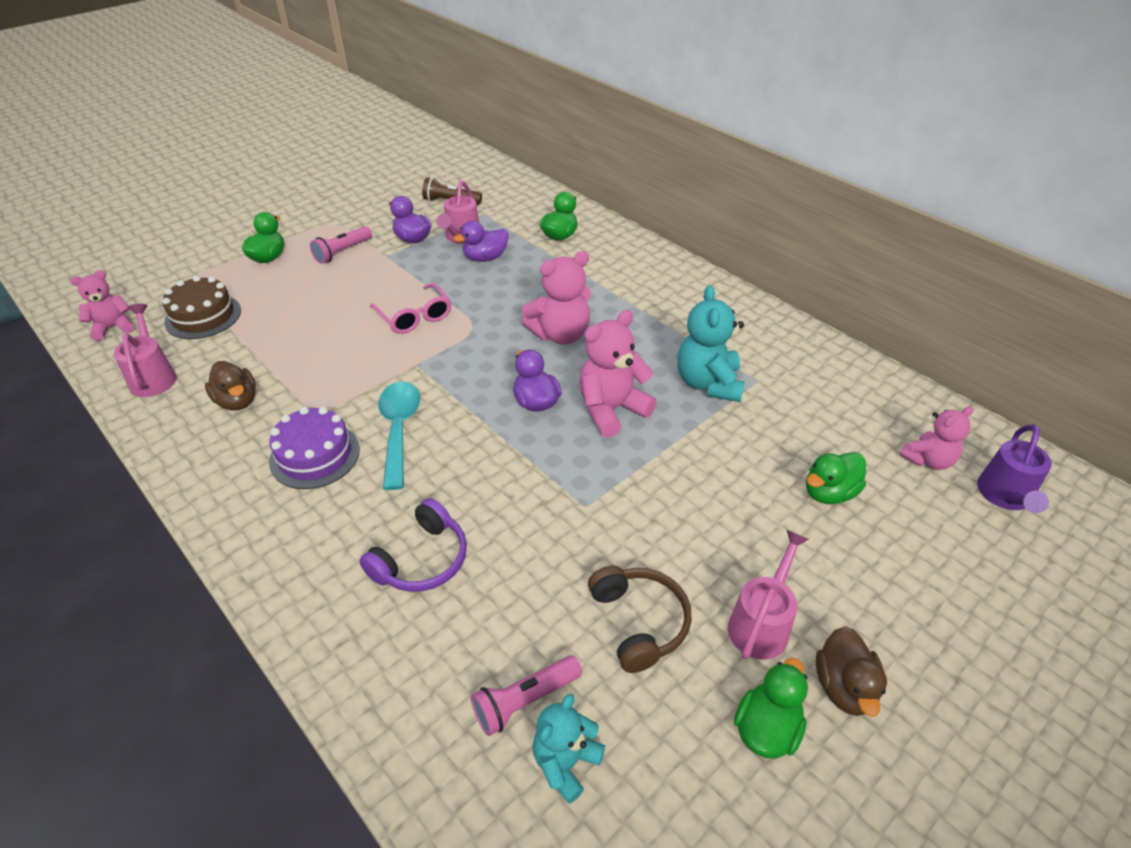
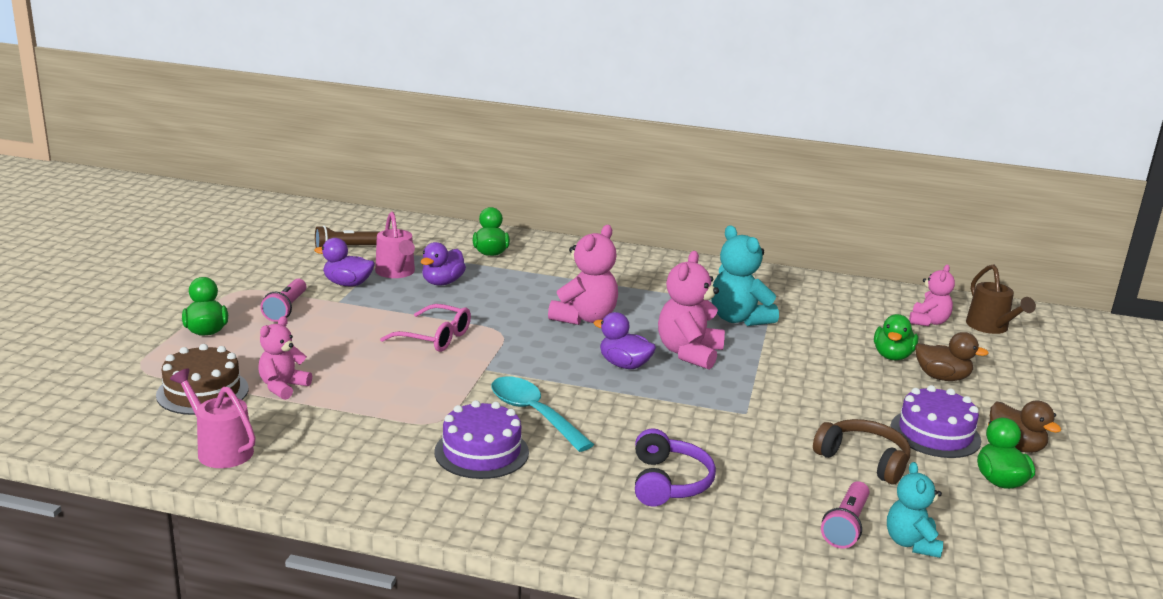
camera: 35 degrees left, 20 degrees down
(113, 327) = (103, 427): pink teddy bear -> pink teddy bear (283, 387)
(237, 401) = (346, 440): brown duck -> brown duck (942, 377)
(761, 623) = (935, 433): pink watering can -> purple cake
(1005, 497) = (991, 328): purple watering can -> brown watering can

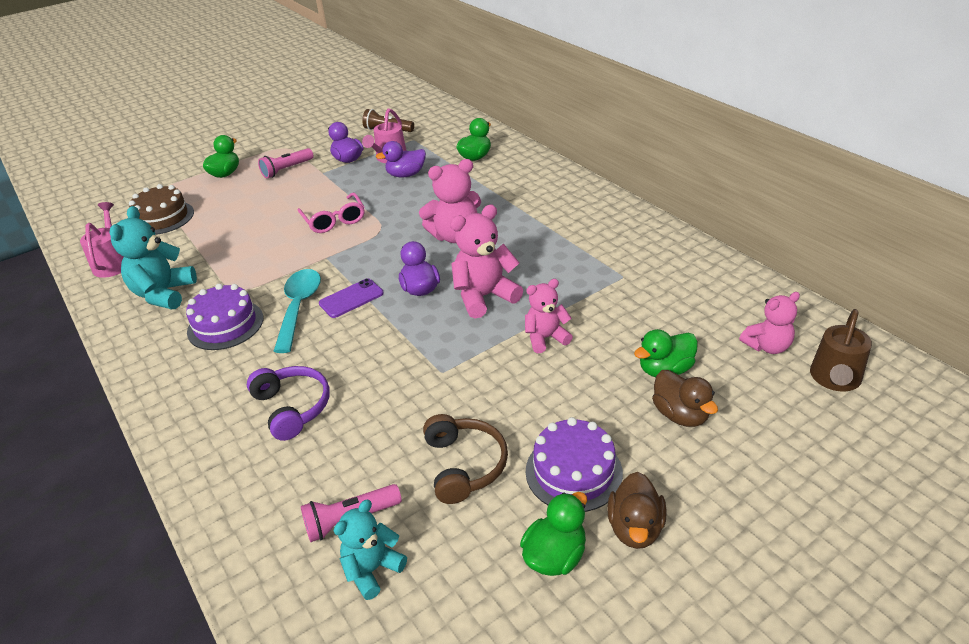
camera: 45 degrees right, 15 degrees up
(283, 387) = (202, 229): pink teddy bear -> pink teddy bear (546, 338)
(573, 391) = (351, 298): none -> purple phone
(668, 482) = (292, 407): purple headphones -> purple headphones turned 75 degrees counterclockwise
(738, 319) = (577, 278): turquoise teddy bear -> turquoise teddy bear (164, 294)

